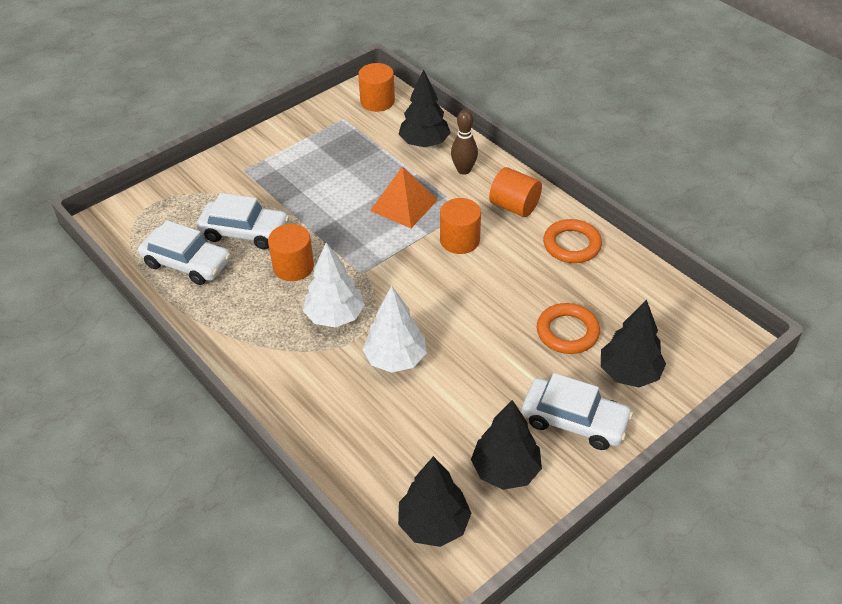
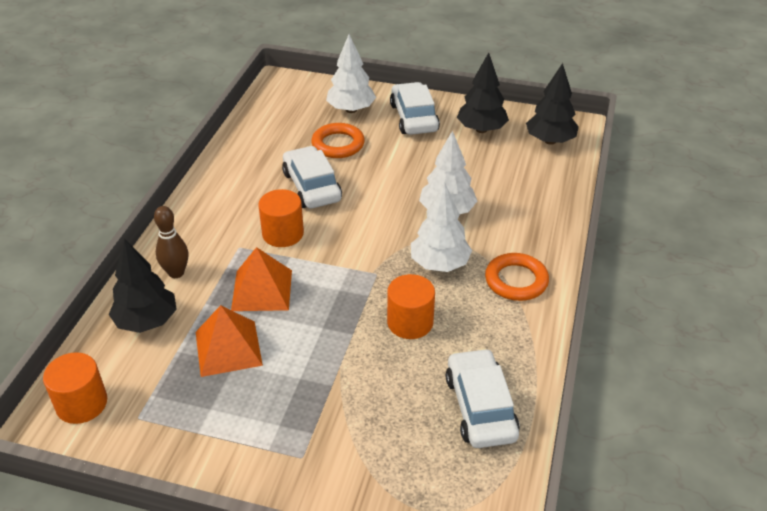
camera: 125 degrees left, 5 degrees down
(245, 232) = (398, 388): white car -> white car (312, 186)
(362, 170) = (228, 348): none -> orange pyramid
(514, 206) = (210, 220): orange cylinder -> none
(571, 245) = (238, 173): orange ring -> orange ring (516, 281)
(629, 373) = (351, 109): black tree -> white tree

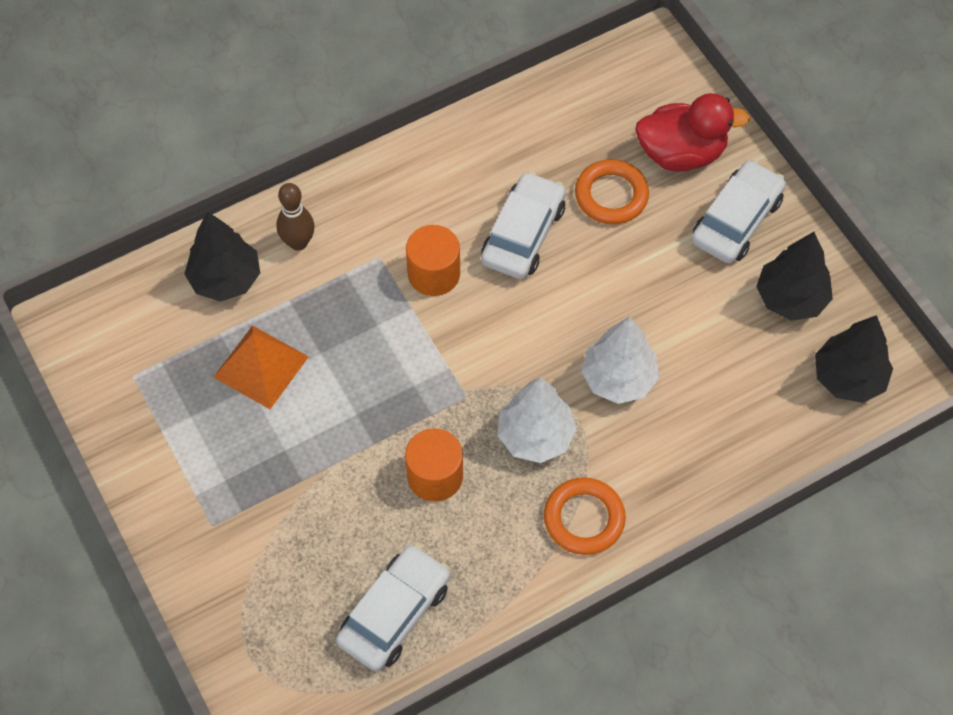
camera: 45 degrees right, 20 degrees up
(81, 403) = (106, 324): orange cylinder -> none
(262, 290) = (349, 326): orange pyramid -> none
(351, 109) = (681, 153): white tree -> red duck

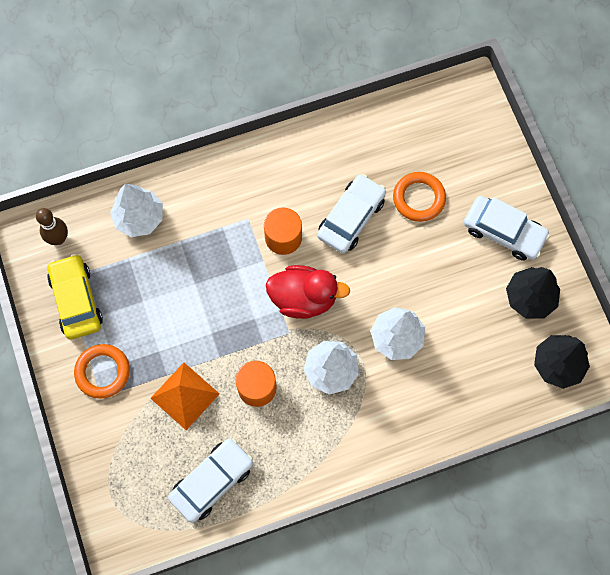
camera: 10 degrees right, 10 degrees up
(154, 401) = (76, 300): none -> yellow car
(225, 279) = (139, 218): black tree -> white tree
(261, 366) = (152, 287): orange pyramid -> orange pyramid (185, 395)
(298, 242) = (194, 198): brown bowling pin -> brown bowling pin (58, 238)
(584, 519) = (352, 436): orange ring -> orange ring (103, 372)
(681, 153) = (475, 174): red duck -> red duck (303, 298)
(736, 220) = (504, 232): white car -> white car turned 75 degrees clockwise

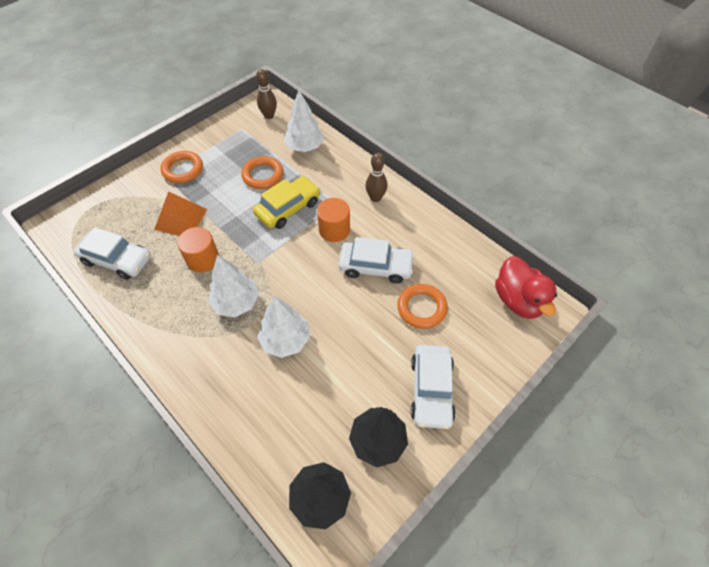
camera: 65 degrees right, 15 degrees down
(76, 300) = (229, 139): yellow car -> yellow car (288, 208)
(161, 282) = (263, 175): none -> orange ring
(260, 176) = (375, 198): none -> brown bowling pin
(303, 298) = (290, 261): red duck -> red duck (518, 300)

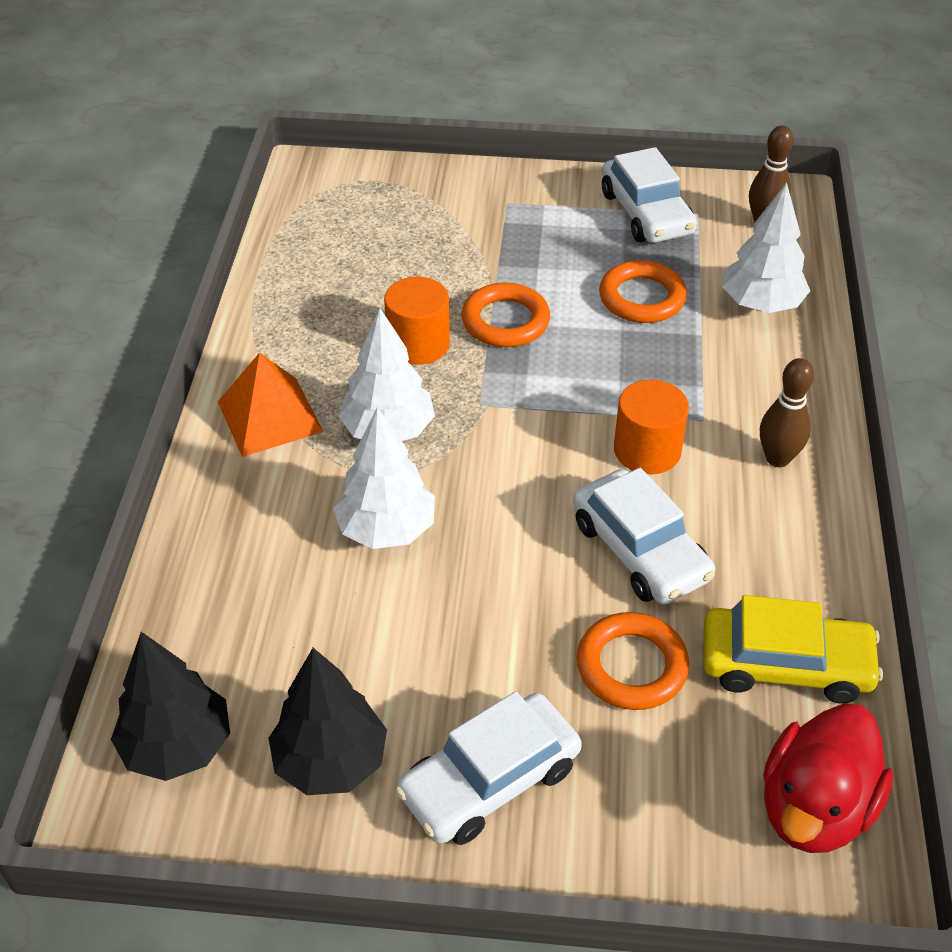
camera: 50 degrees right, 10 degrees down
(117, 260) = (321, 264): white car -> white car (646, 213)
(181, 219) = (456, 273): orange pyramid -> orange pyramid (270, 416)
(183, 170) = (540, 213): orange ring -> orange ring (505, 321)
(288, 208) = (618, 369): yellow car -> yellow car (785, 665)

